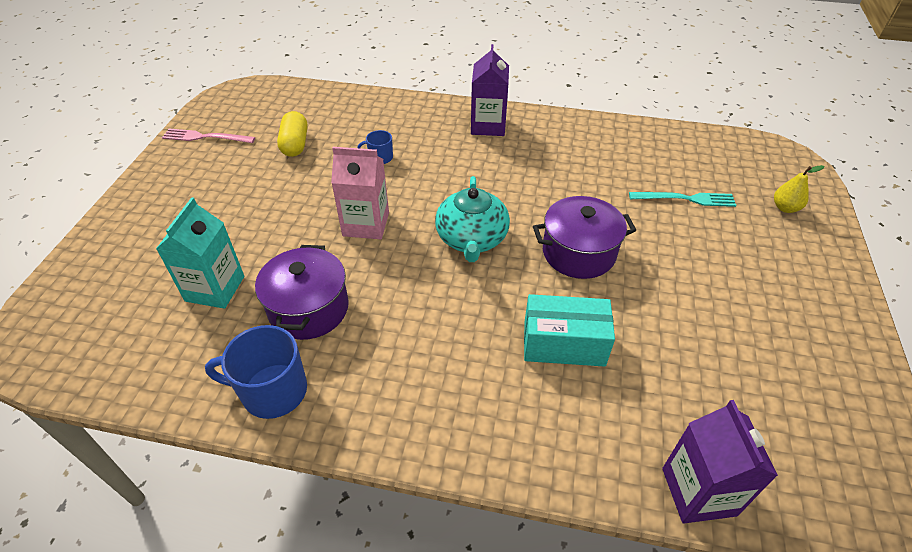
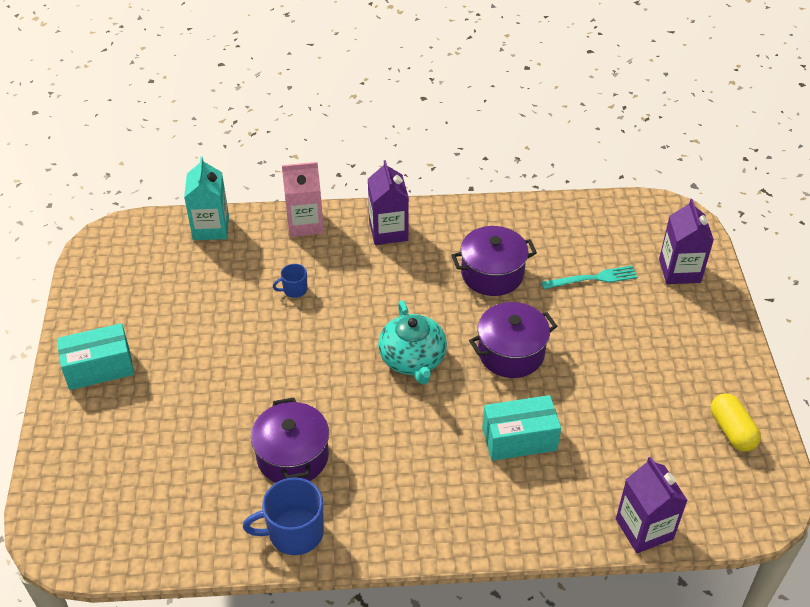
camera: 15 degrees left, 0 degrees up
(170, 190) = (99, 368): none -> turquoise box
(205, 137) = (102, 300): pink fork -> none
(215, 288) = (198, 457): turquoise carton -> turquoise carton (211, 228)
(295, 144) = (201, 291): yellow capsule -> yellow capsule (732, 431)
(366, 224) = (310, 364): pink carton -> pink carton (305, 223)
(579, 177) = (492, 274): none -> purple pot
(785, 208) = (679, 271): yellow pear -> purple carton

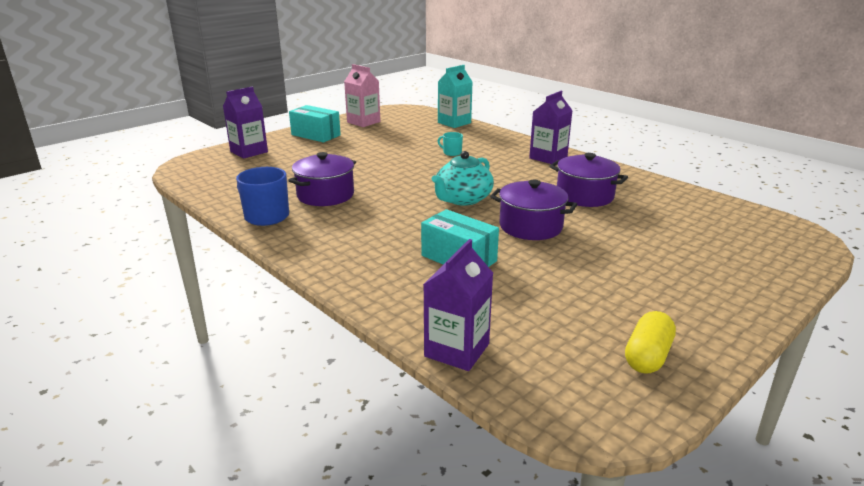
camera: 50 degrees right, 20 degrees down
(294, 290) = (451, 152): blue mug -> turquoise mug
(305, 223) = (505, 138): pink carton -> pink carton (363, 122)
(593, 278) = (662, 229): turquoise fork -> none
(679, 271) = (756, 260): purple carton -> purple carton (249, 152)

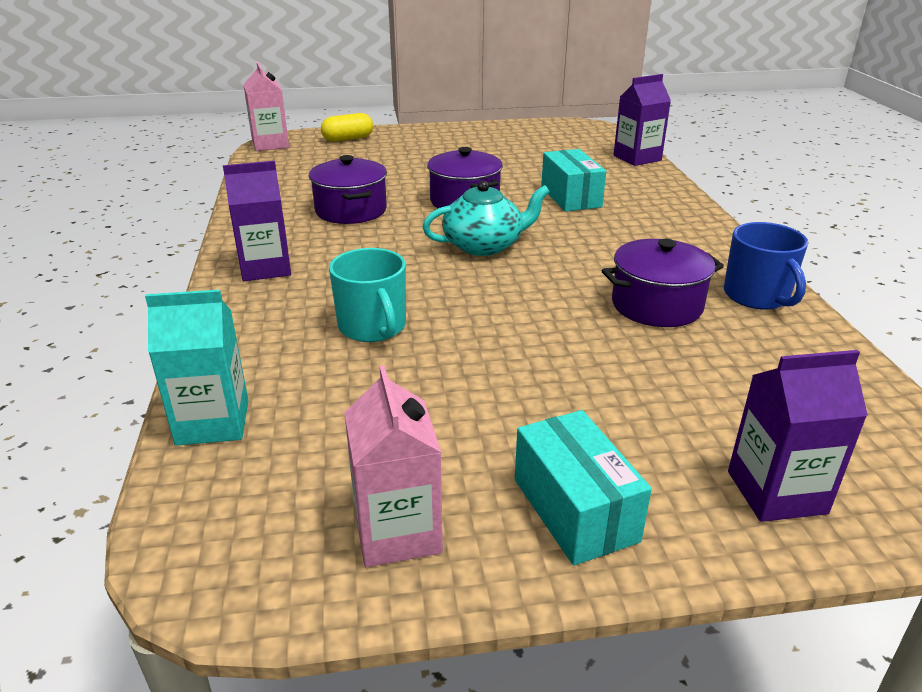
camera: 145 degrees left, 5 degrees up
(451, 152) = (373, 327): turquoise mug -> turquoise mug, size x1.89
(647, 356) = (528, 133): yellow capsule -> yellow capsule (348, 139)
(798, 231) = (270, 144): none -> pink carton

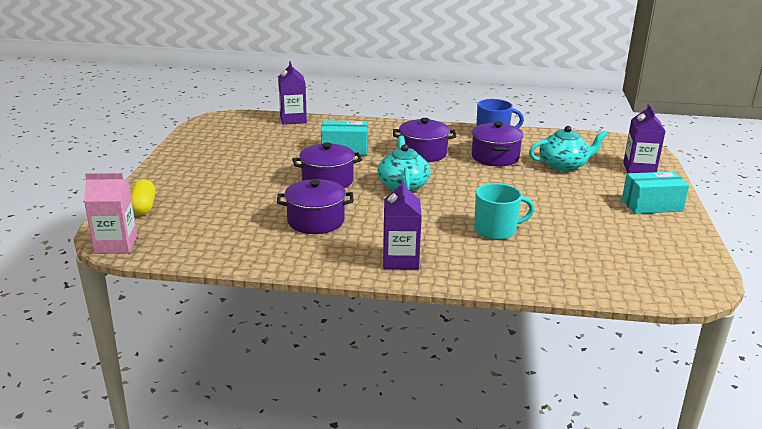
camera: 75 degrees left, 5 degrees down
(213, 422) = (588, 284): turquoise carton -> none
(397, 531) = (668, 242): pink carton -> none
(611, 246) = (423, 153): none -> purple pot
(692, 380) = (564, 165): none -> turquoise teapot

